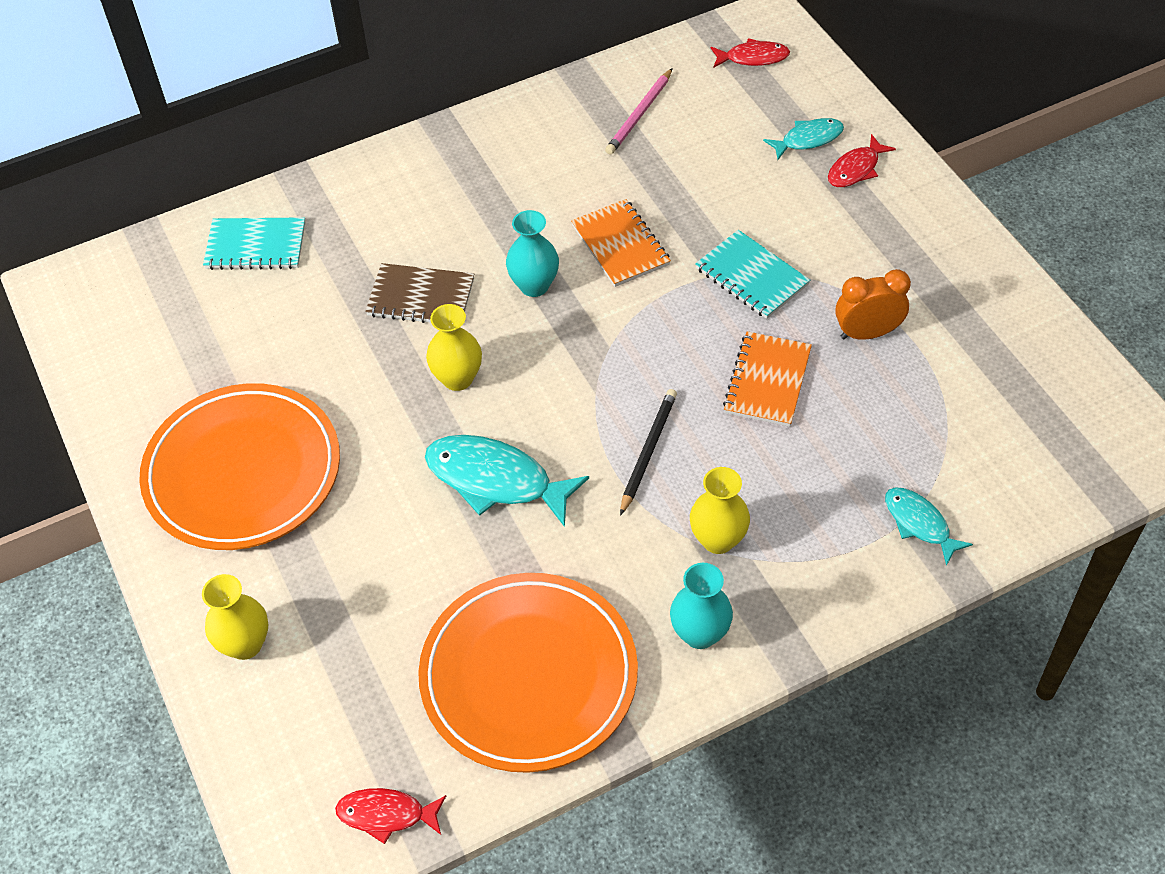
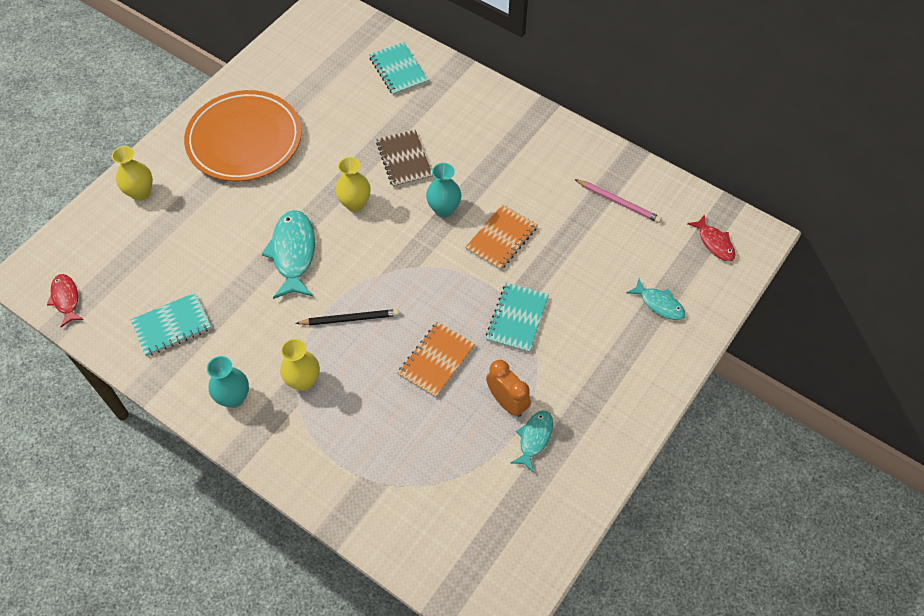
camera: 60 degrees right, 5 degrees up
(529, 676) = (172, 325): orange plate -> turquoise notebook
(639, 114) = (618, 202): pink pencil -> pink pencil turned 150 degrees counterclockwise
(767, 381) = (436, 360): orange notebook -> orange notebook turned 45 degrees counterclockwise
(856, 169) = (650, 342): red fish -> none
(919, 523) = (367, 488): turquoise fish -> turquoise fish (534, 438)

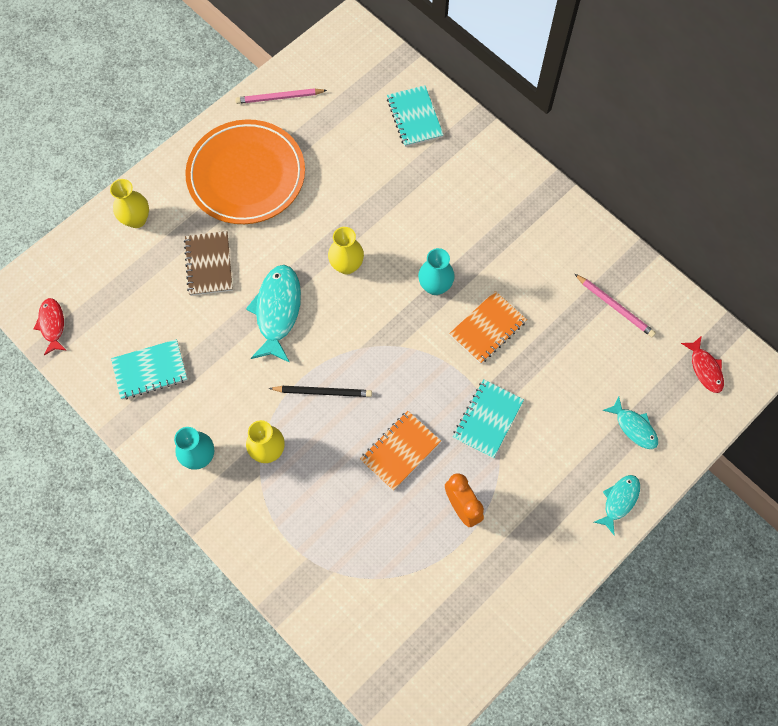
camera: 10 degrees right, 10 degrees up
(266, 71) = (279, 98): none -> pink pencil
(404, 160) = (404, 223): brown notebook -> brown notebook (209, 264)
(534, 438) = (482, 549): turquoise fish -> turquoise fish (619, 501)

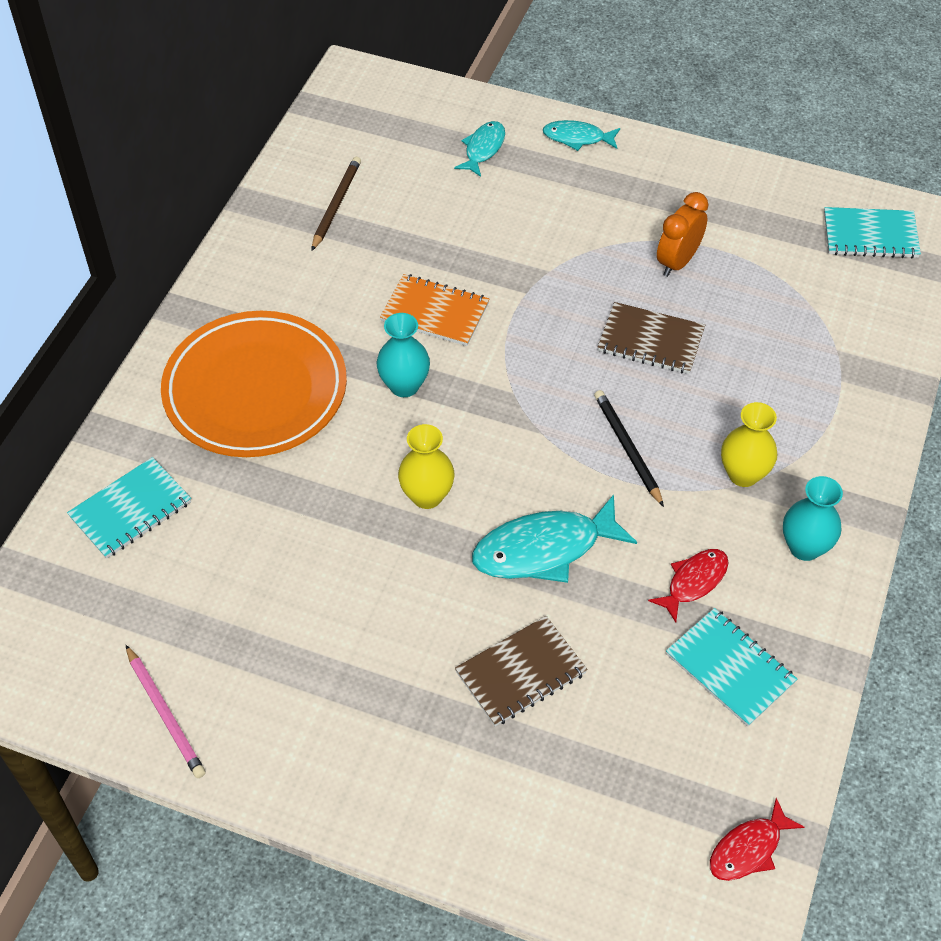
camera: 115 degrees left, 15 degrees down
(136, 219) = (500, 820): yellow vase -> none
(246, 175) = (339, 694): orange plate -> orange plate (255, 390)
(400, 451) = (651, 340): orange notebook -> brown notebook
(488, 419) = (556, 273): turquoise notebook -> turquoise notebook (870, 235)
(615, 307) = (336, 205): pink pencil -> brown pencil
(705, 369) = (374, 111): red fish -> red fish (694, 582)

